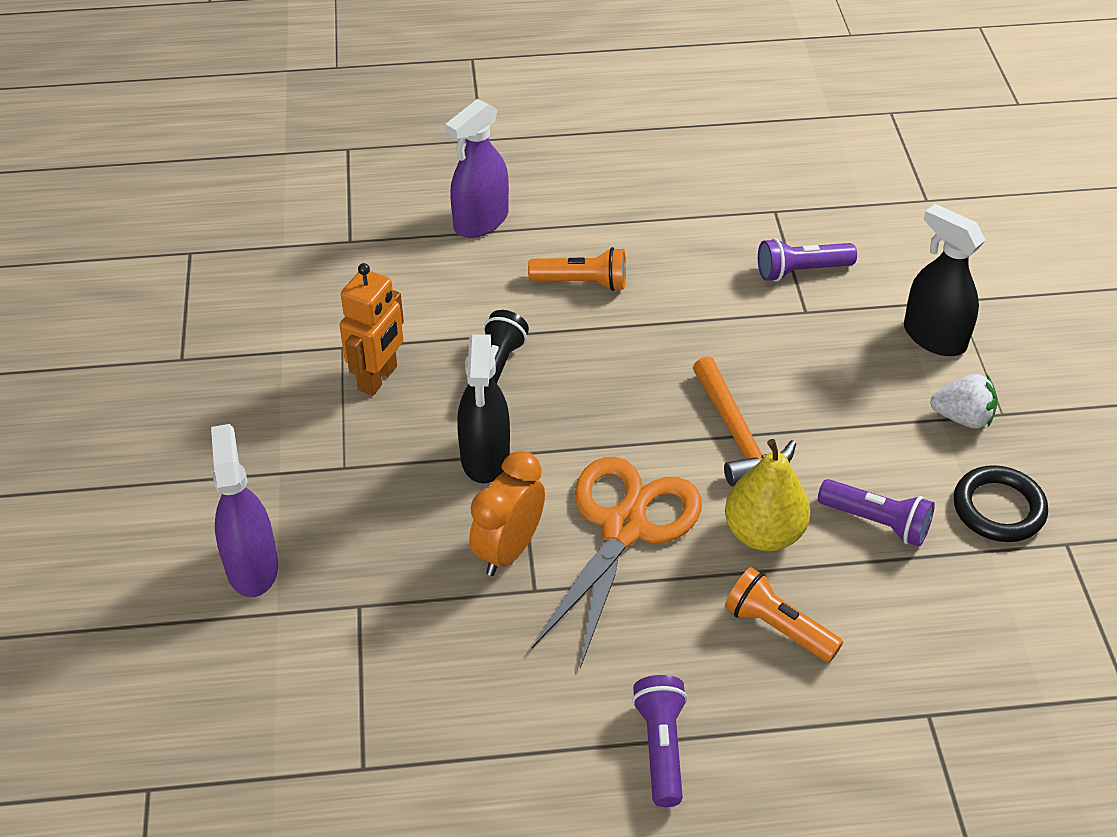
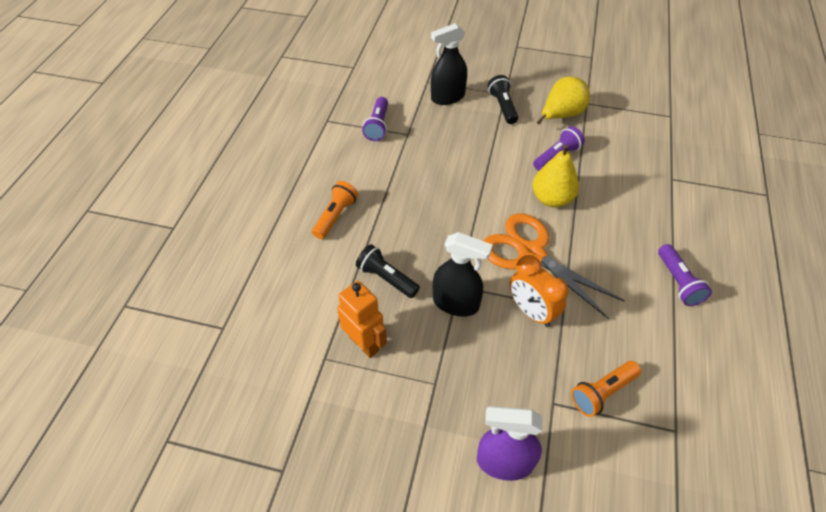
camera: 70 degrees left, 5 degrees up
(481, 221) = (251, 249): purple spray bottle -> none
(661, 747) = (678, 282): purple flashlight -> purple flashlight turned 120 degrees counterclockwise
(737, 434) = (482, 187): orange hammer -> none
(777, 627) = (612, 213): orange flashlight -> orange flashlight (602, 392)
(962, 418) = (503, 107): white strawberry -> black flashlight
(998, 508) = (561, 115): black ring -> yellow pear

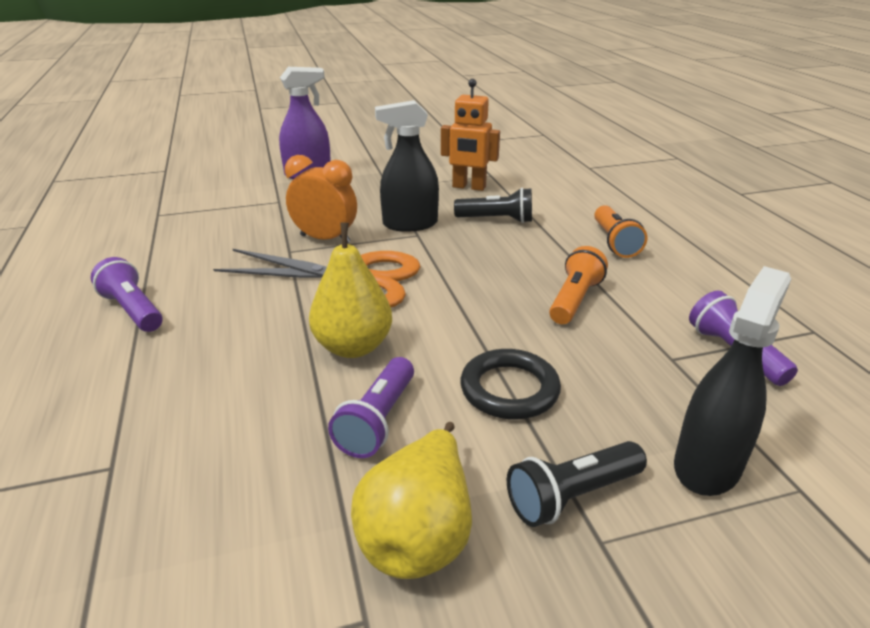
camera: 150 degrees right, 20 degrees down
(492, 148) = (509, 389): none -> black ring
(503, 107) = (572, 496): black flashlight -> black flashlight turned 105 degrees clockwise
(602, 392) = (232, 215): orange flashlight -> orange flashlight (574, 300)

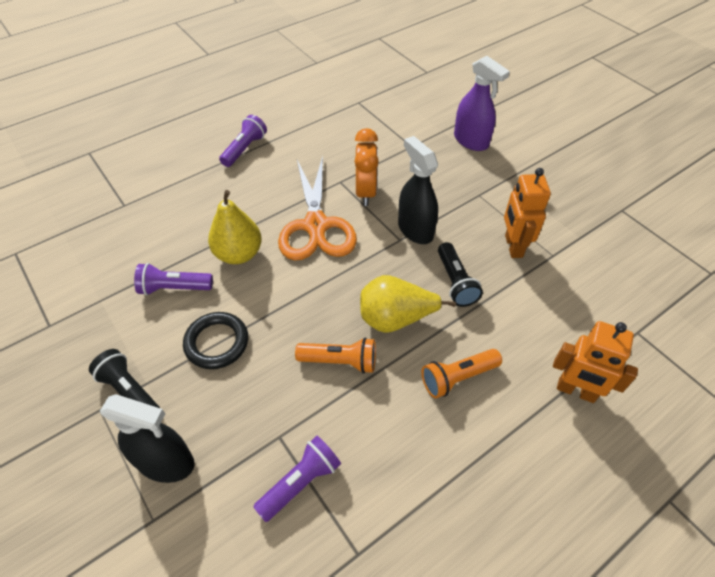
camera: 70 degrees right, 20 degrees up
(419, 535) = (96, 330): yellow pear -> yellow pear (395, 319)
(640, 199) = (576, 391): none -> orange robot

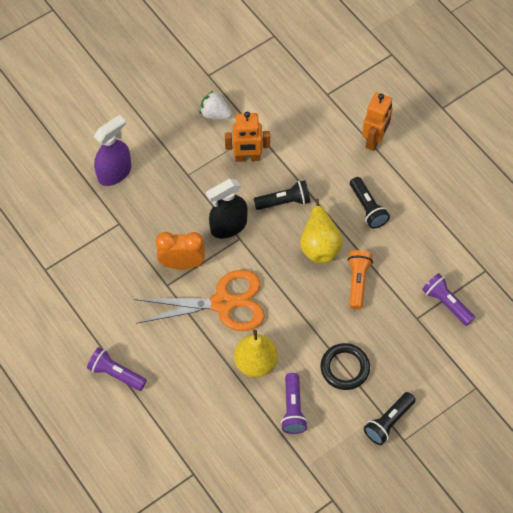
camera: 90 degrees left, 10 degrees up
(166, 462) = (439, 387): black spray bottle -> none
(457, 378) = (367, 208): orange flashlight -> black flashlight
(568, 216) = (215, 114): none -> white strawberry

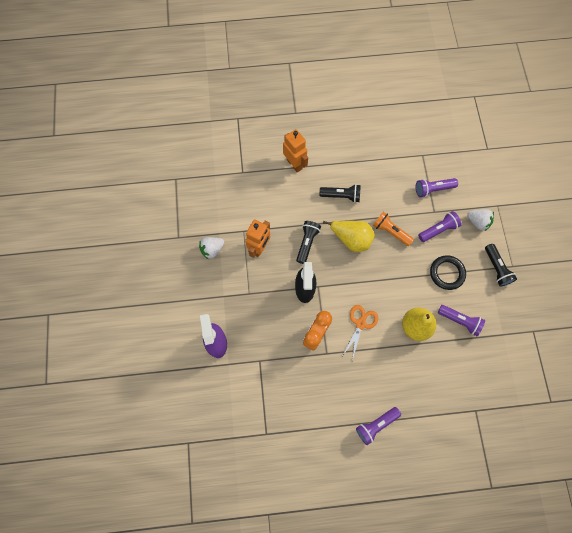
camera: 60 degrees left, 10 degrees up
(222, 303) = (360, 324): orange scissors -> orange scissors, size x0.57
(395, 333) = (438, 230): none -> purple flashlight
(437, 374) = (477, 222): none -> white strawberry

